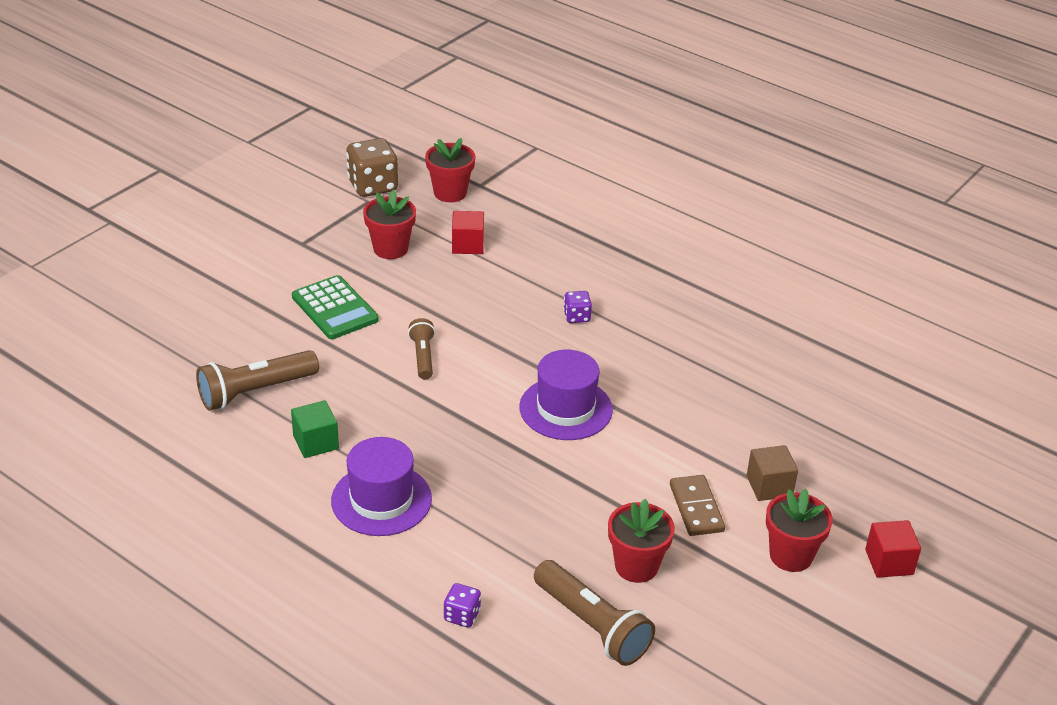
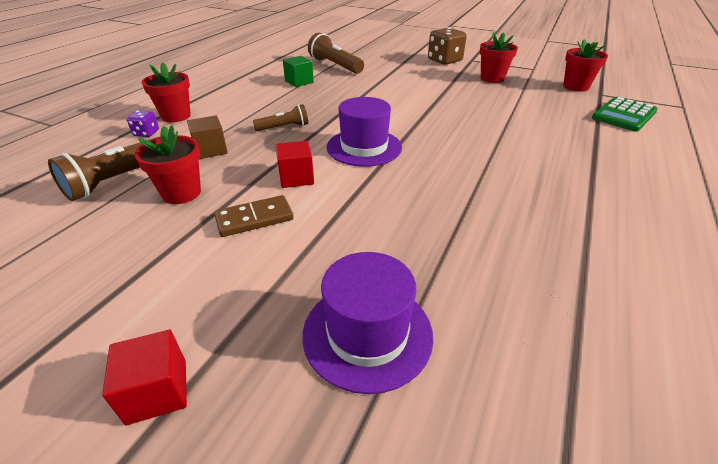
camera: 80 degrees right, 0 degrees up
(334, 308) = (419, 73): green calculator -> green calculator (624, 115)
(373, 186) = (550, 68): brown dice -> brown dice (444, 61)
(381, 500) = (253, 101): purple hat -> purple hat (367, 333)
(423, 356) = (392, 97): brown flashlight -> brown flashlight (284, 127)
(467, 245) = (524, 97): red cube -> red cube (296, 178)
(576, 317) = (481, 141): purple dice -> none
(769, 486) = (293, 265): brown cube -> brown cube (210, 150)
(791, 556) = (182, 288): red flower pot -> red flower pot (176, 116)

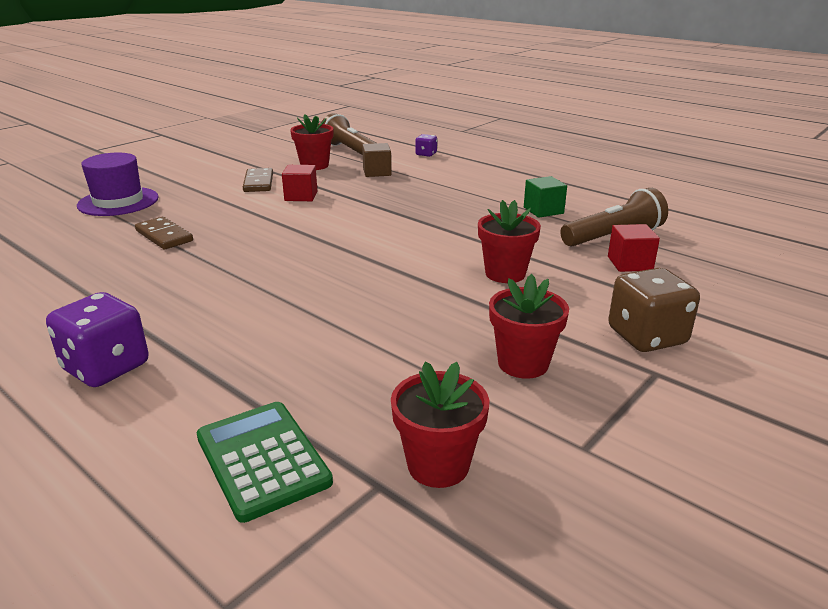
camera: 105 degrees right, 10 degrees down
(157, 391) = (151, 165): red cube -> red cube (630, 263)
(176, 116) = (458, 161): red flower pot -> red flower pot (505, 274)
(284, 127) = (405, 197): brown flashlight -> none
(364, 147) = (332, 225): purple hat -> none
(447, 233) = (164, 236): none -> brown domino
(640, 176) = (106, 367): none -> purple dice

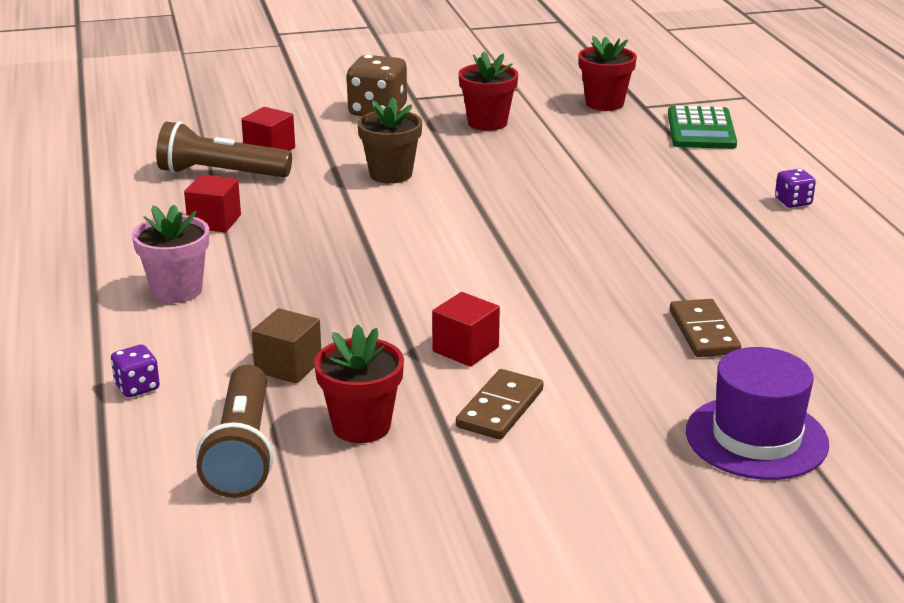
camera: 145 degrees left, 0 degrees up
(106, 367) = (793, 202): purple dice -> purple dice, size x0.52
(484, 180) = (177, 290): none -> pink flower pot
(505, 274) = (391, 174): red flower pot -> brown flower pot
(543, 210) = (214, 221): green cube -> red cube

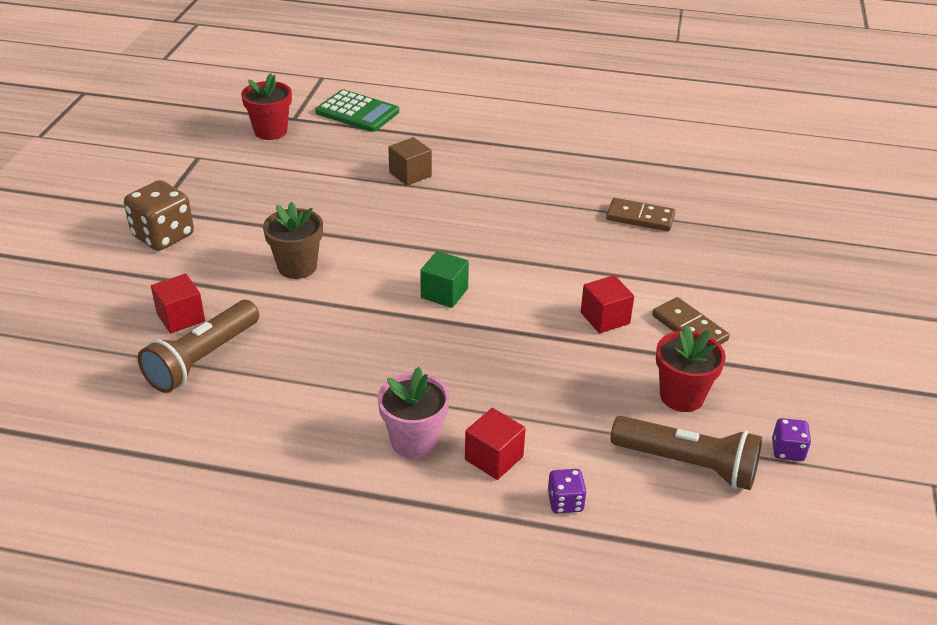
camera: 65 degrees left, 10 degrees up
(214, 221) = (299, 387): red cube -> red cube (494, 458)
(288, 366) = (580, 409): brown cube -> brown cube (410, 174)
(420, 251) = (444, 293): none -> green cube
(487, 123) = (248, 192): red flower pot -> none
(756, 438) = (767, 245): purple hat -> none
(793, 202) = (496, 123): purple dice -> purple dice (787, 451)

